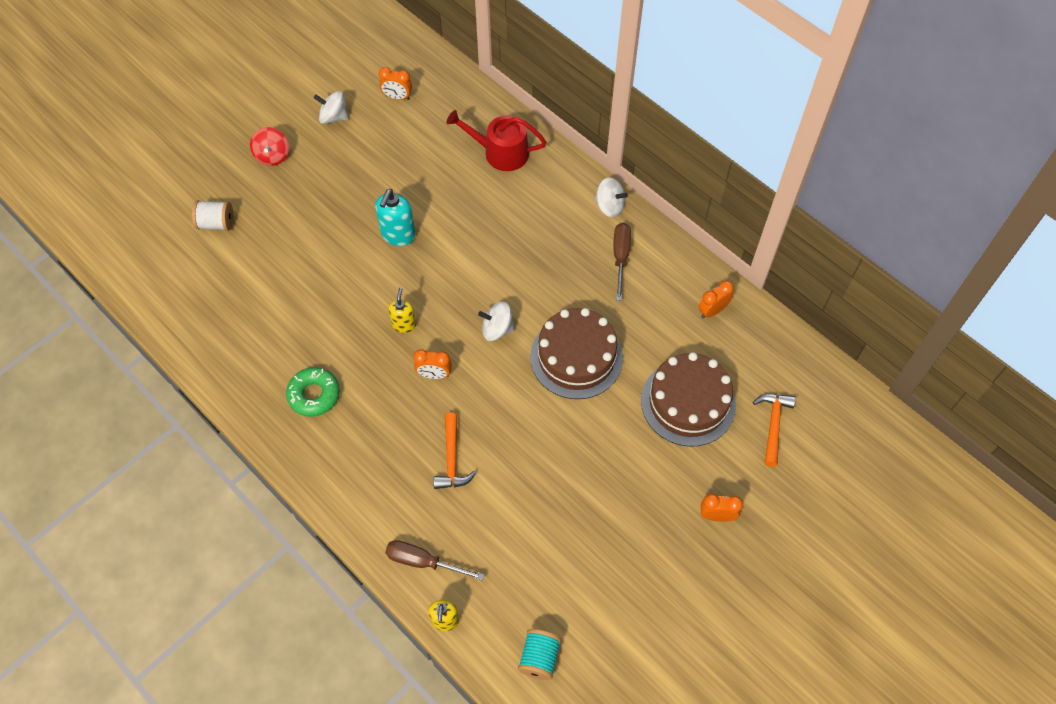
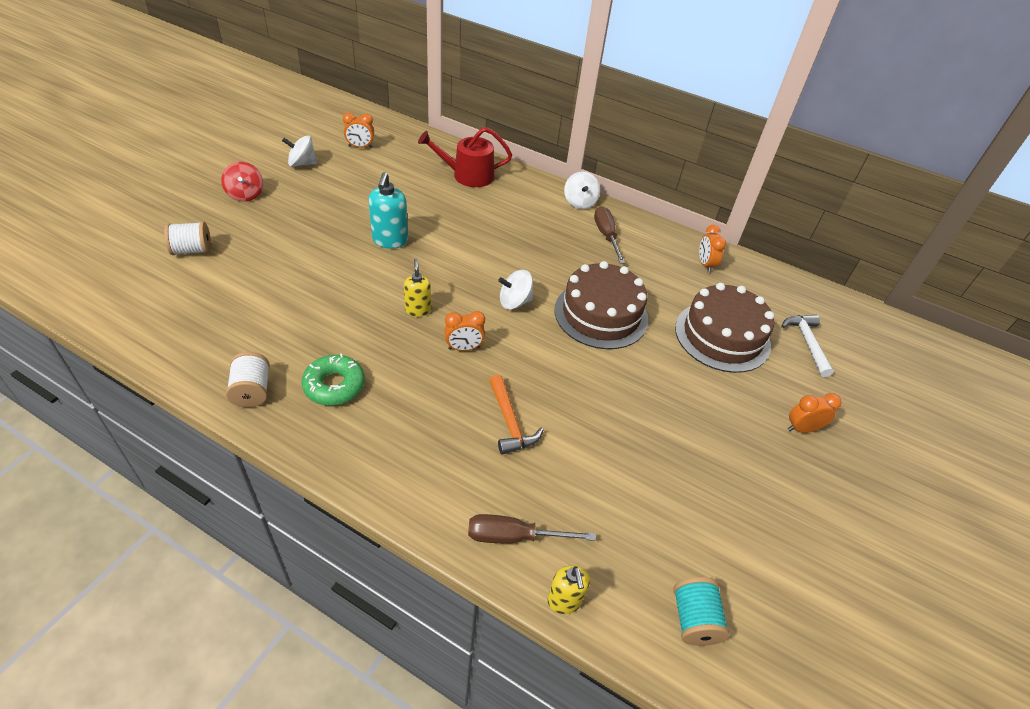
camera: 20 degrees left, 15 degrees down
(247, 389) = (252, 391): none -> white spool
(609, 206) = (580, 202): white spinning top -> white spinning top turned 75 degrees clockwise
(712, 311) = (705, 264): orange clock -> orange clock turned 45 degrees counterclockwise
(773, 425) = (807, 343): orange hammer -> white hammer

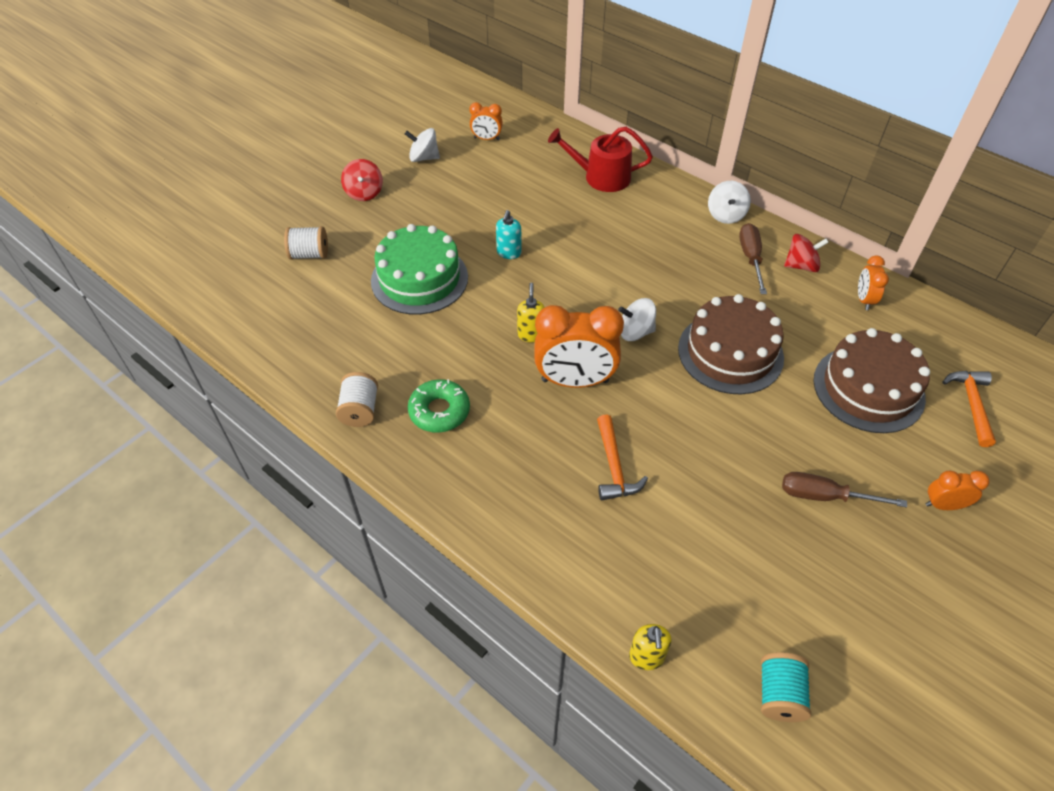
camera: 15 degrees right, 5 degrees up
(305, 267) = (419, 279): none -> green cake
(390, 241) = (509, 253): turquoise soap dispenser -> turquoise soap dispenser, size x0.65
(464, 348) = (575, 381): orange clock -> orange clock, size x1.99
(514, 537) = (604, 586): brown screwdriver -> brown screwdriver (824, 496)
(649, 240) = (801, 266): none -> red spinning top
(807, 343) = (971, 404): white hammer -> orange hammer

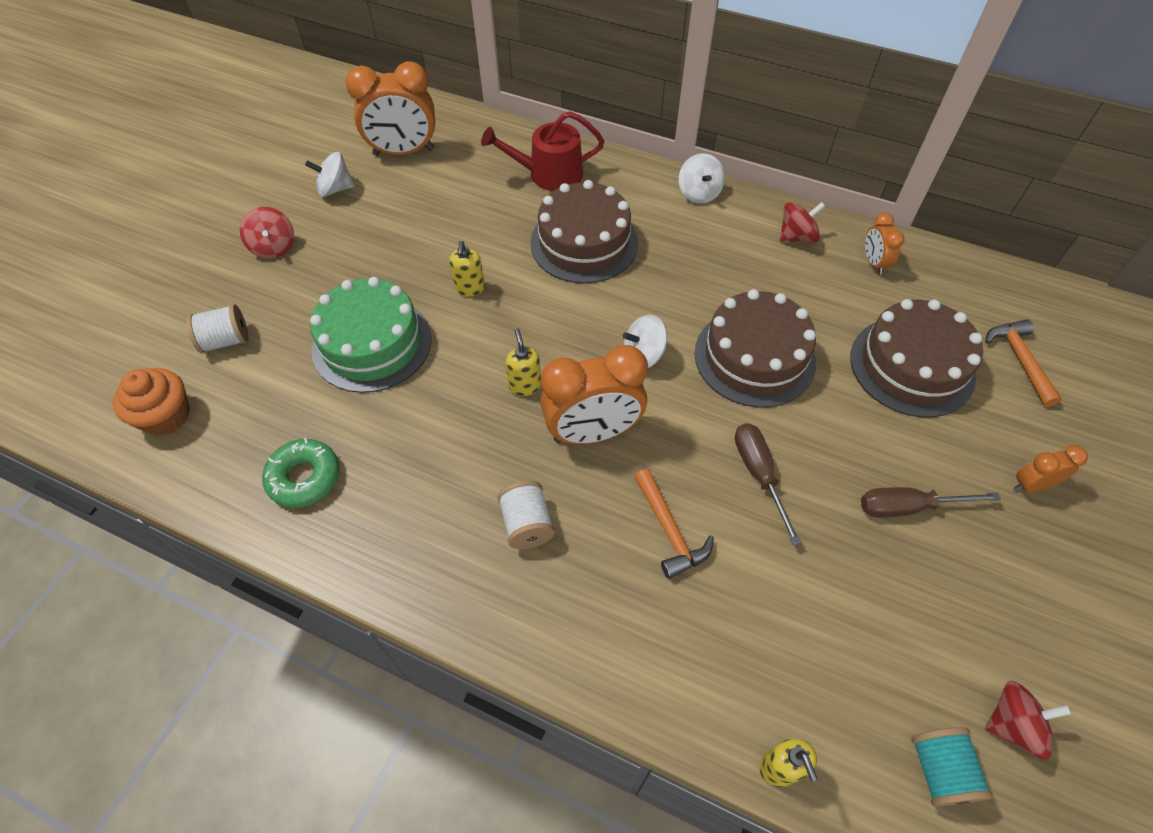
camera: 15 degrees left, 5 degrees up
(252, 299) = (166, 416): none -> orange cupcake
(360, 410) = (345, 533): white spool -> white spool (527, 524)
(439, 411) = (444, 510): green donut -> green donut (304, 477)
(486, 139) = (404, 152): orange clock -> orange clock, size x1.99
(509, 253) = (470, 288): turquoise soap dispenser -> yellow soap dispenser
(613, 236) = (584, 243): none -> brown cake
(750, 258) = (741, 239): brown screwdriver -> brown screwdriver (759, 474)
(856, 679) = (1012, 724): none -> red spinning top

